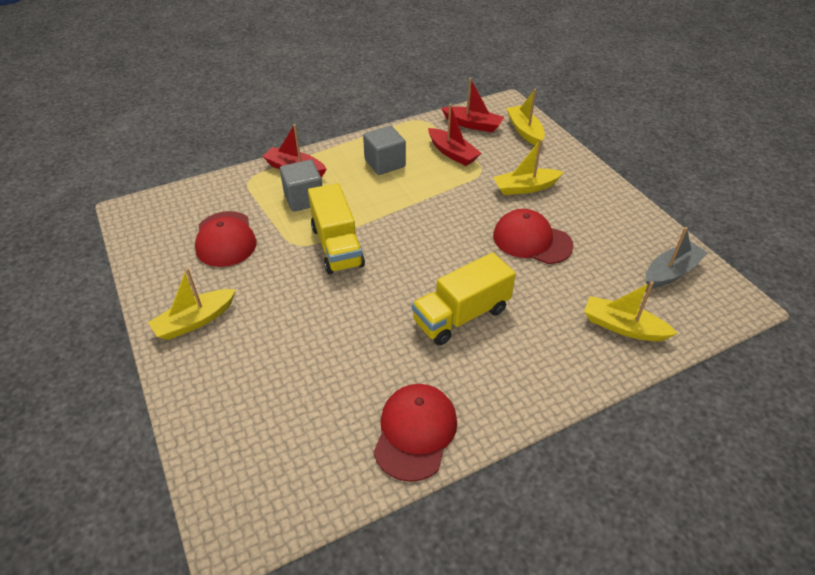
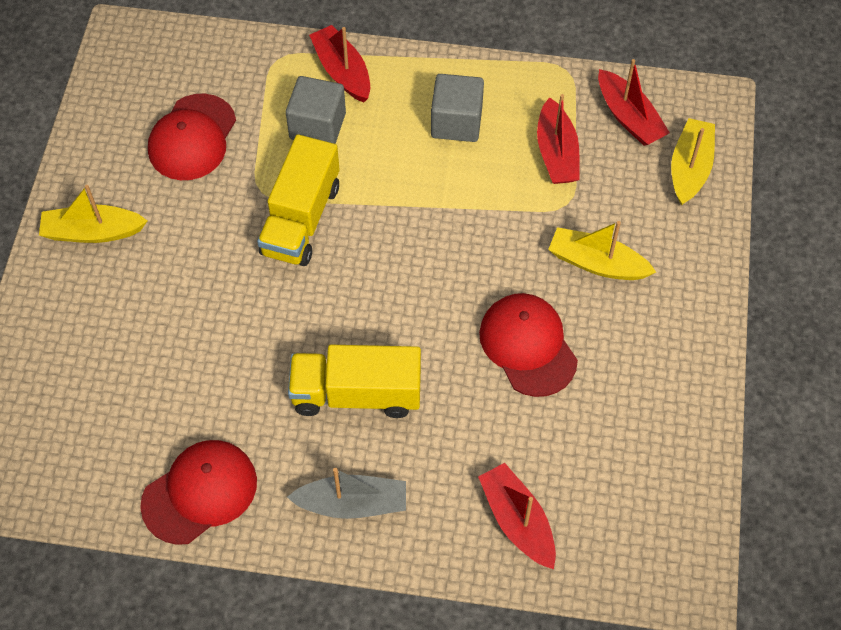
camera: 35 degrees right, 15 degrees up
(623, 327) = (517, 521): yellow boat -> red boat
(671, 272) = (651, 492): grey boat -> grey boat (352, 503)

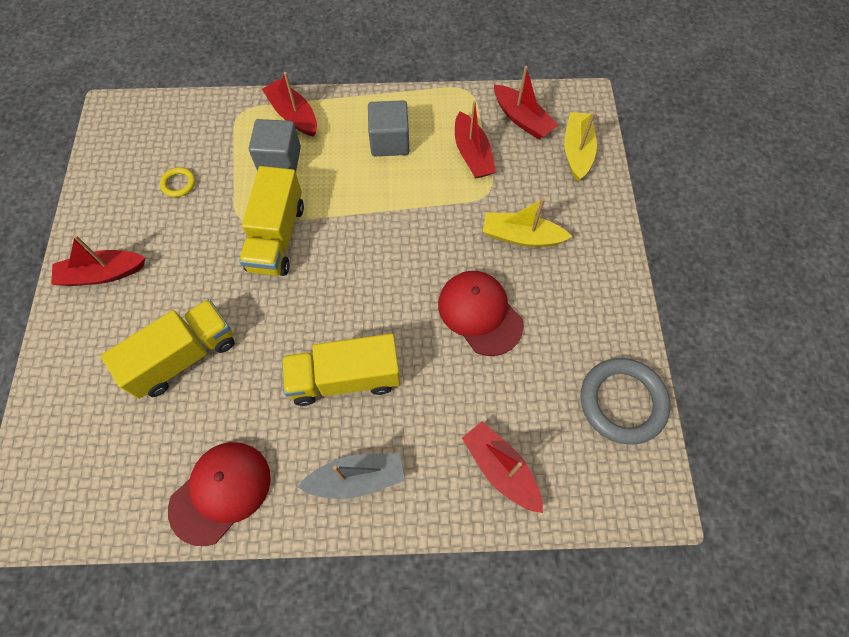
camera: 10 degrees left, 5 degrees up
(93, 232) = (102, 274): yellow boat -> red boat
(175, 340) = (183, 357): none -> yellow truck
(192, 138) = (178, 184): red cap -> yellow ring
(676, 472) = (622, 402): none -> grey ring

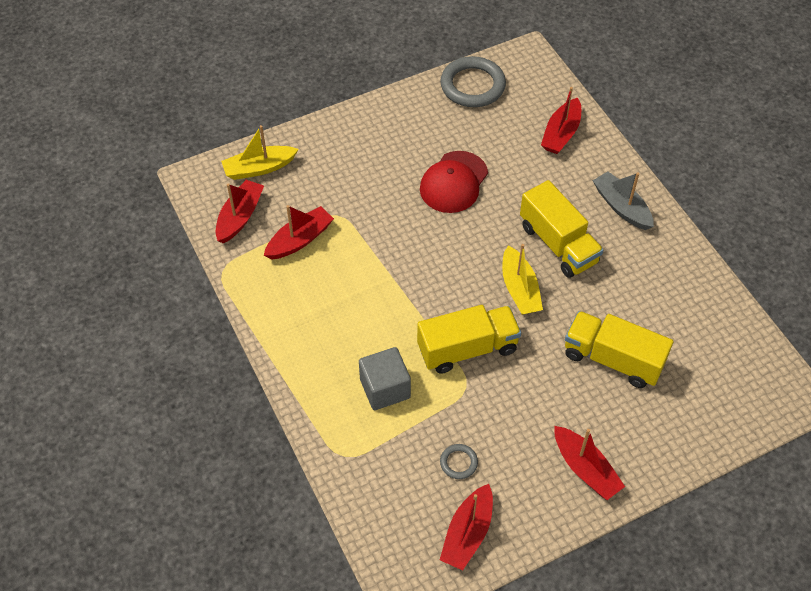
camera: 115 degrees left, 10 degrees down
(178, 184) = (458, 462): yellow ring -> grey ring
(221, 492) = (686, 280): red cap -> none
(293, 115) = (324, 404): red boat -> red boat (467, 533)
(389, 141) = (317, 308): grey cube -> none
(521, 236) = (369, 179): yellow boat -> yellow boat (519, 289)

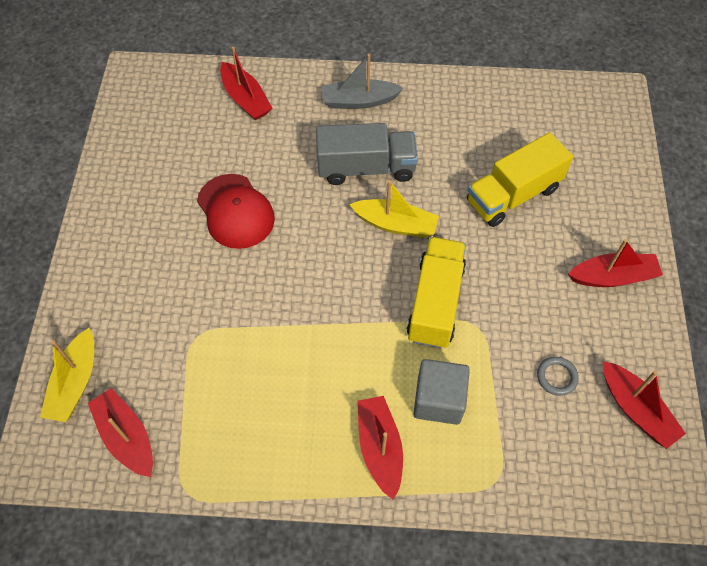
camera: 60 degrees left, 5 degrees up
(300, 240) = (203, 389): red boat -> red boat (379, 448)
(472, 85) = (132, 134): grey ring -> none
(558, 244) = (366, 168): yellow truck -> grey truck

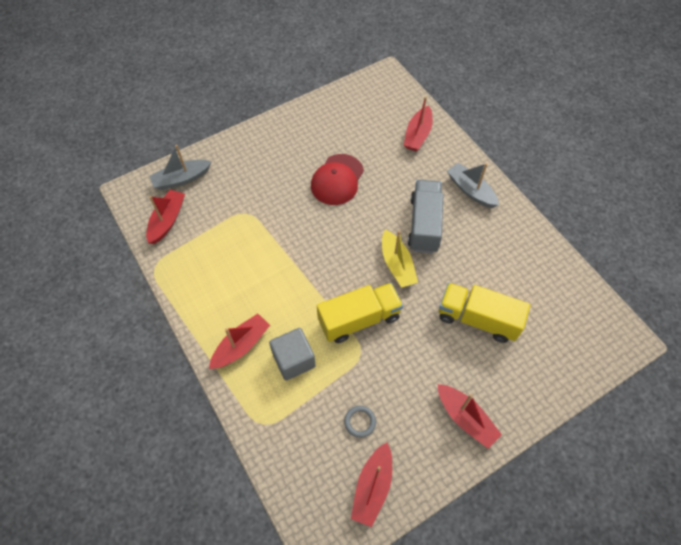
camera: 55 degrees right, 0 degrees up
(75, 383) = (181, 179): yellow boat -> grey boat
(366, 168) = (424, 224): grey truck -> grey truck turned 135 degrees counterclockwise

